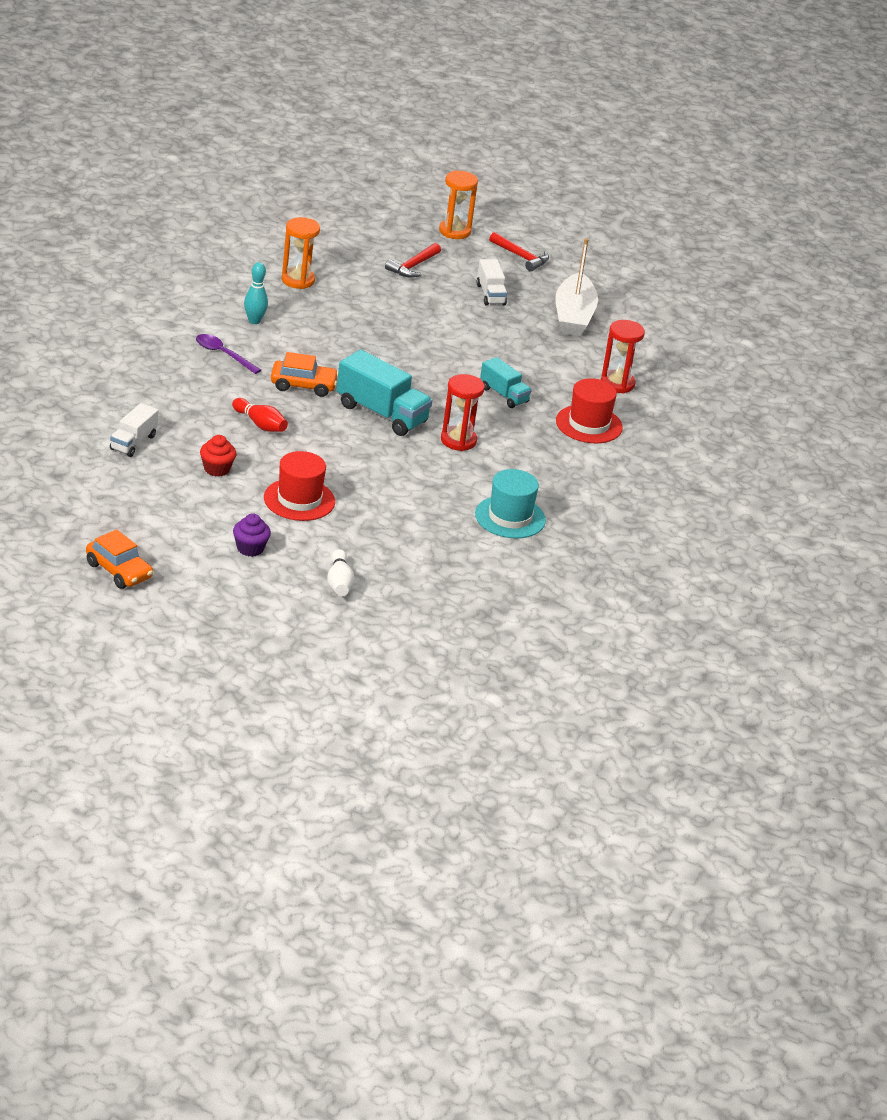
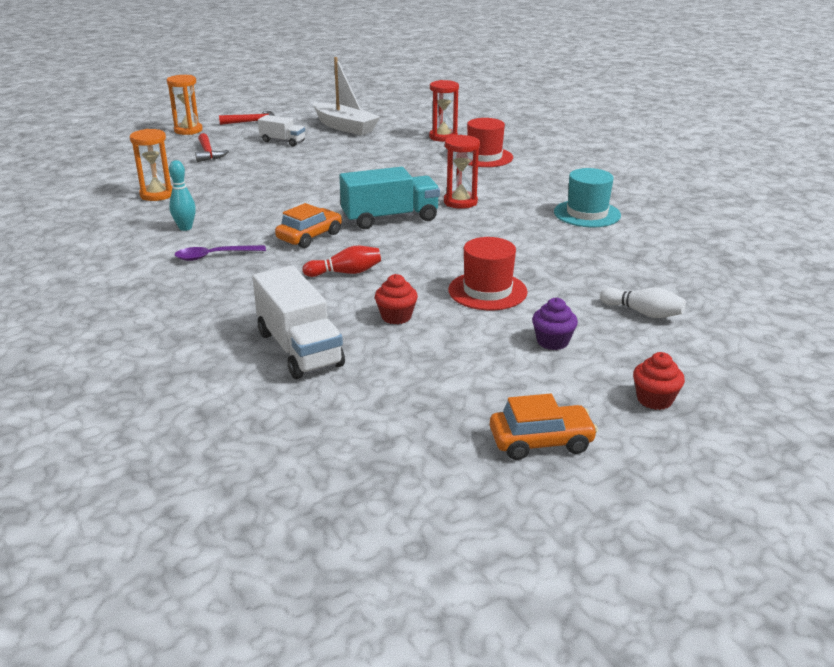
camera: 50 degrees left, 5 degrees down
(133, 442) = (299, 349): white truck -> white truck, size x1.70
(213, 608) = (654, 399): none -> red cupcake
(504, 395) = (416, 171): turquoise truck -> none

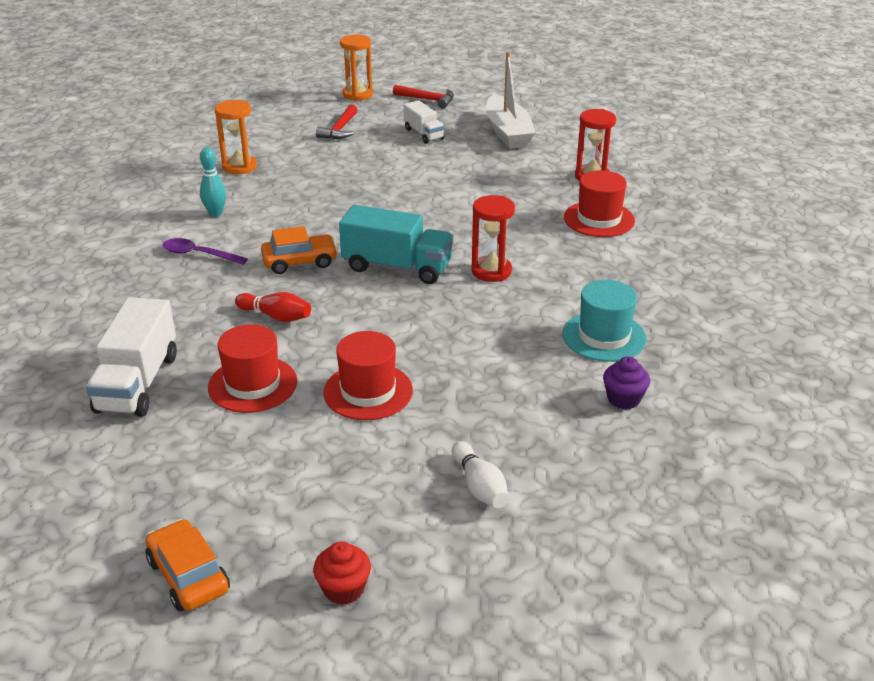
camera: 35 degrees right, 5 degrees up
(396, 316) = (252, 384): red cupcake -> red hat
(541, 441) = (188, 576): orange car -> orange car turned 150 degrees counterclockwise
(552, 341) = (345, 477): purple cupcake -> purple cupcake (623, 399)

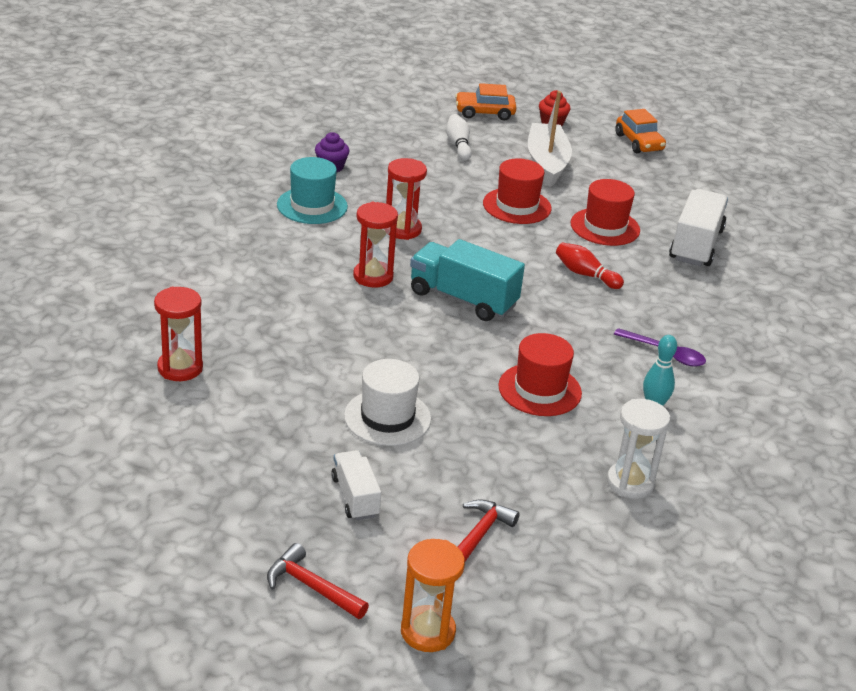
camera: 170 degrees left, 0 degrees up
(239, 167) = (630, 483): orange hourglass -> white hourglass
(300, 262) = (559, 324): orange car -> orange car (484, 113)
(423, 174) = (387, 417): none -> white hat
(489, 328) = (402, 229): none -> red hourglass
(507, 132) = (231, 473): white boat -> white boat (546, 163)
(599, 219) = (223, 310): red hat -> red hat (539, 390)

